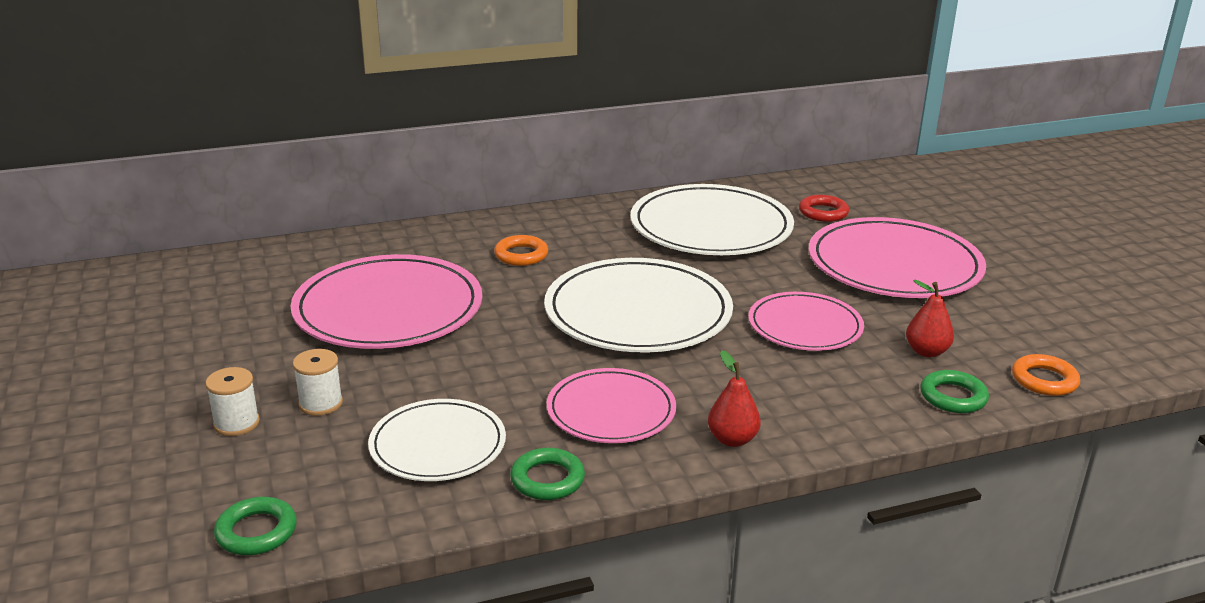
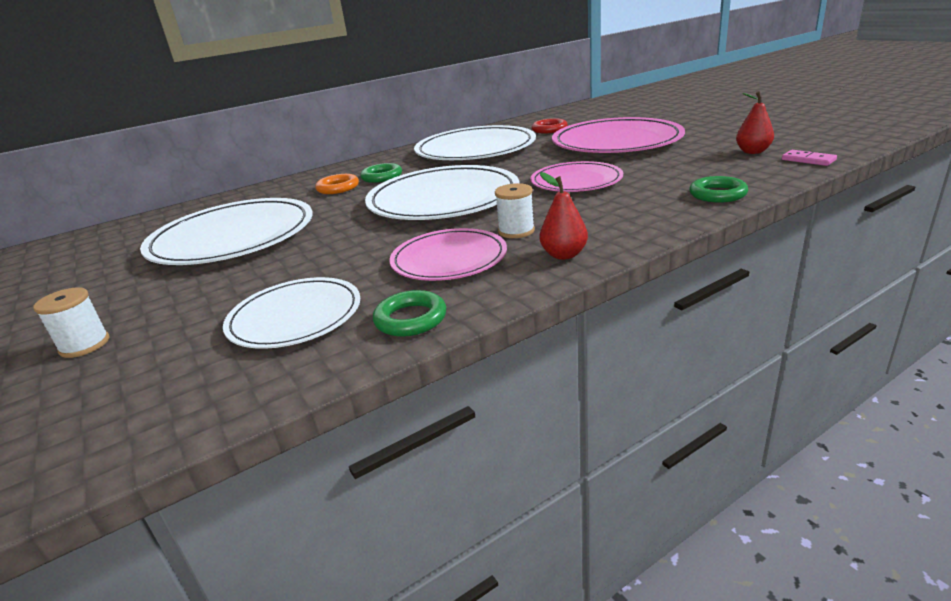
camera: 10 degrees left, 0 degrees up
(256, 532) = (100, 438): green ring -> green ring (382, 177)
(320, 403) = (173, 311): white spool -> white spool (516, 231)
(388, 309) = (233, 237): pink plate -> white plate
(926, 352) = (676, 176): red pear -> red pear (752, 152)
(1044, 380) = (773, 173): orange ring -> none
(1103, 370) = (808, 160): none -> pink domino

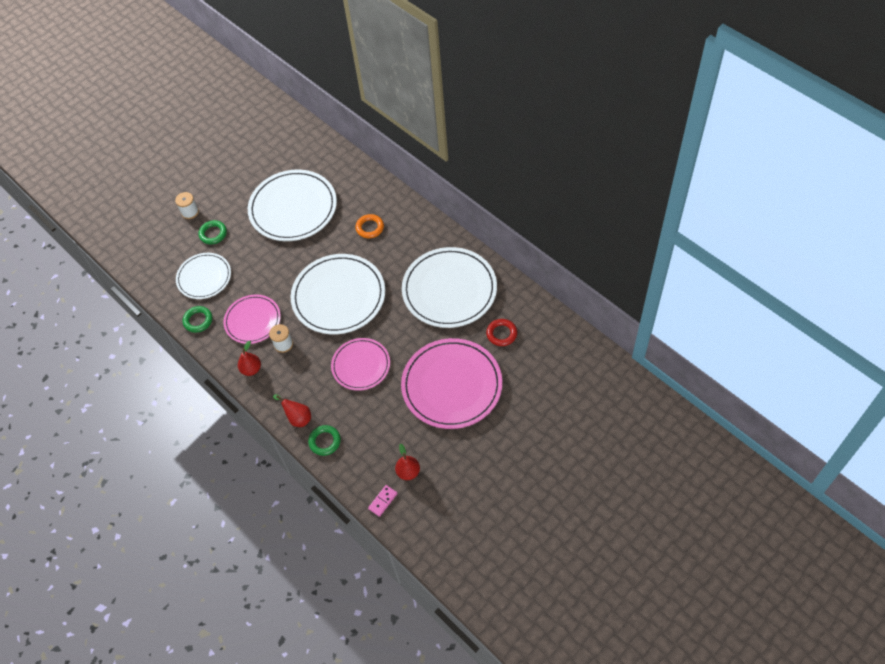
camera: 80 degrees right, 30 degrees up
(382, 177) = (389, 246): green ring -> green ring (213, 234)
(674, 213) = (298, 418): none -> red pear

